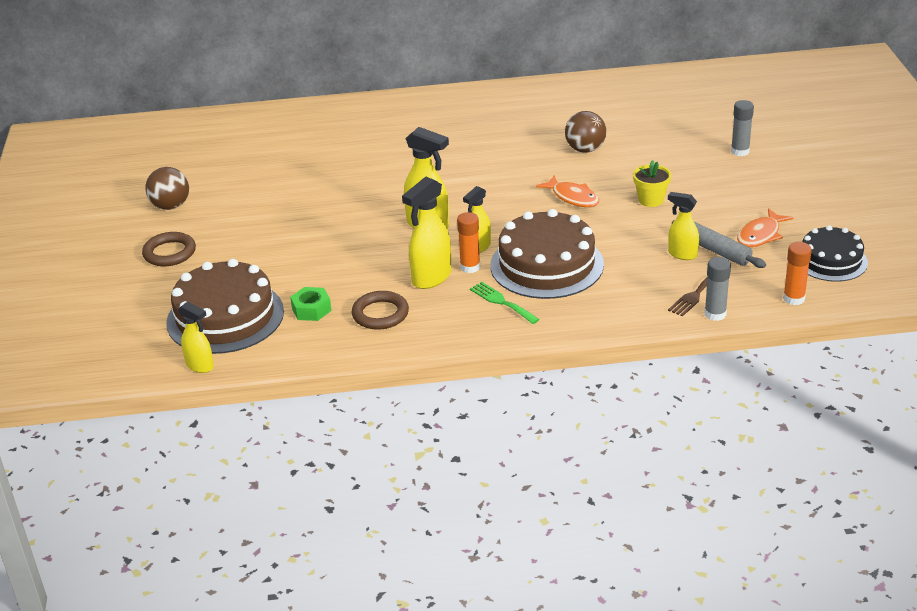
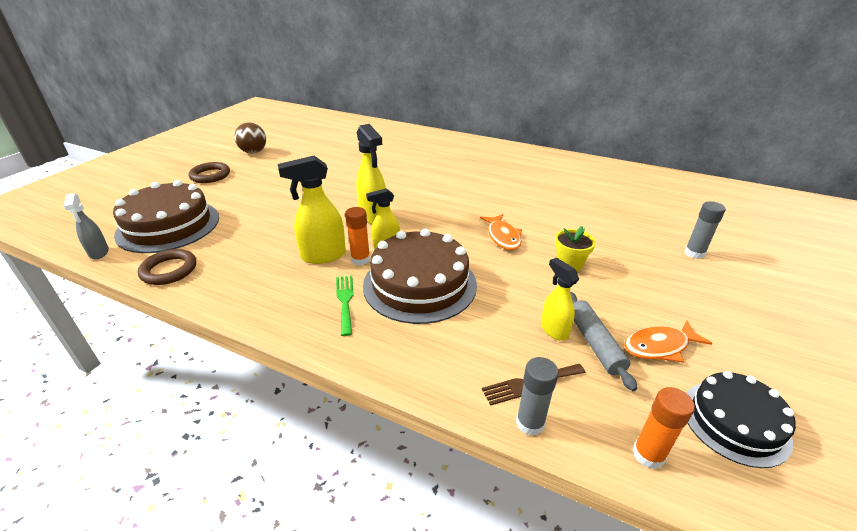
camera: 30 degrees right, 0 degrees up
(200, 366) = (99, 253): yellow spray bottle -> grey spray bottle
(311, 309) = (219, 244): green nut -> none
(380, 314) = (251, 268): brown ring -> brown ring (169, 270)
(585, 149) = (550, 205): brown ball -> none

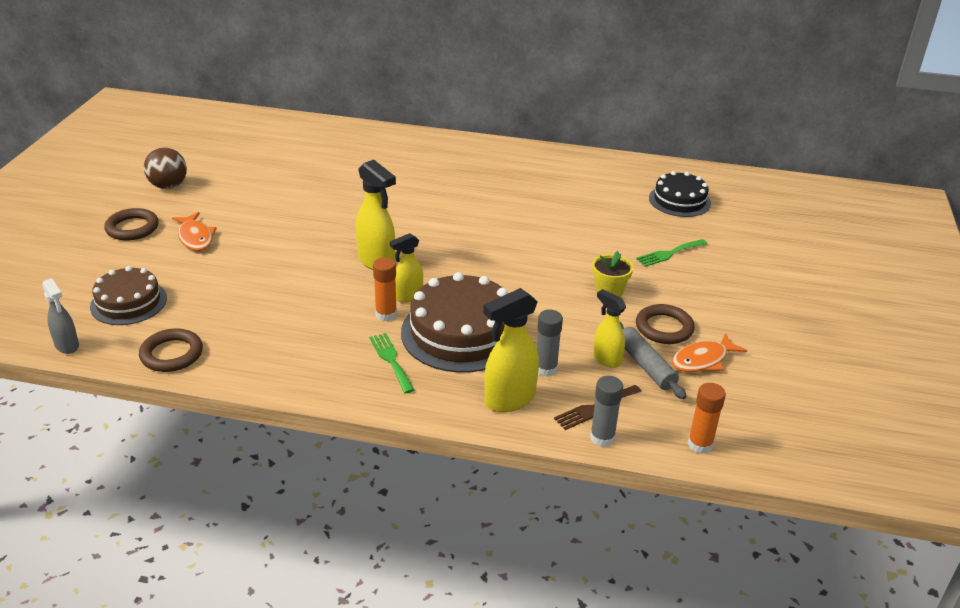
camera: 15 degrees left, 0 degrees up
(168, 226) = (128, 302): brown cake -> brown cake, size x0.62
(323, 256) = (341, 316): yellow spray bottle -> yellow spray bottle (509, 400)
(503, 237) = (532, 269): orange fish -> orange fish (195, 237)
(620, 306) = (664, 328): none -> brown ring
(633, 237) = (669, 253): none -> green fork
(694, 253) = (730, 264): grey glue stick -> grey glue stick (546, 369)
(735, 422) = (766, 411): black cake -> black cake (679, 200)

